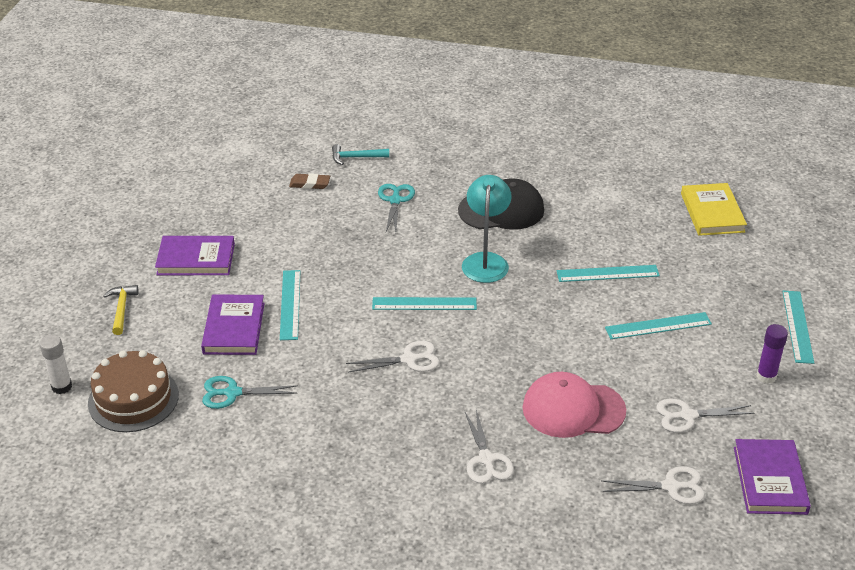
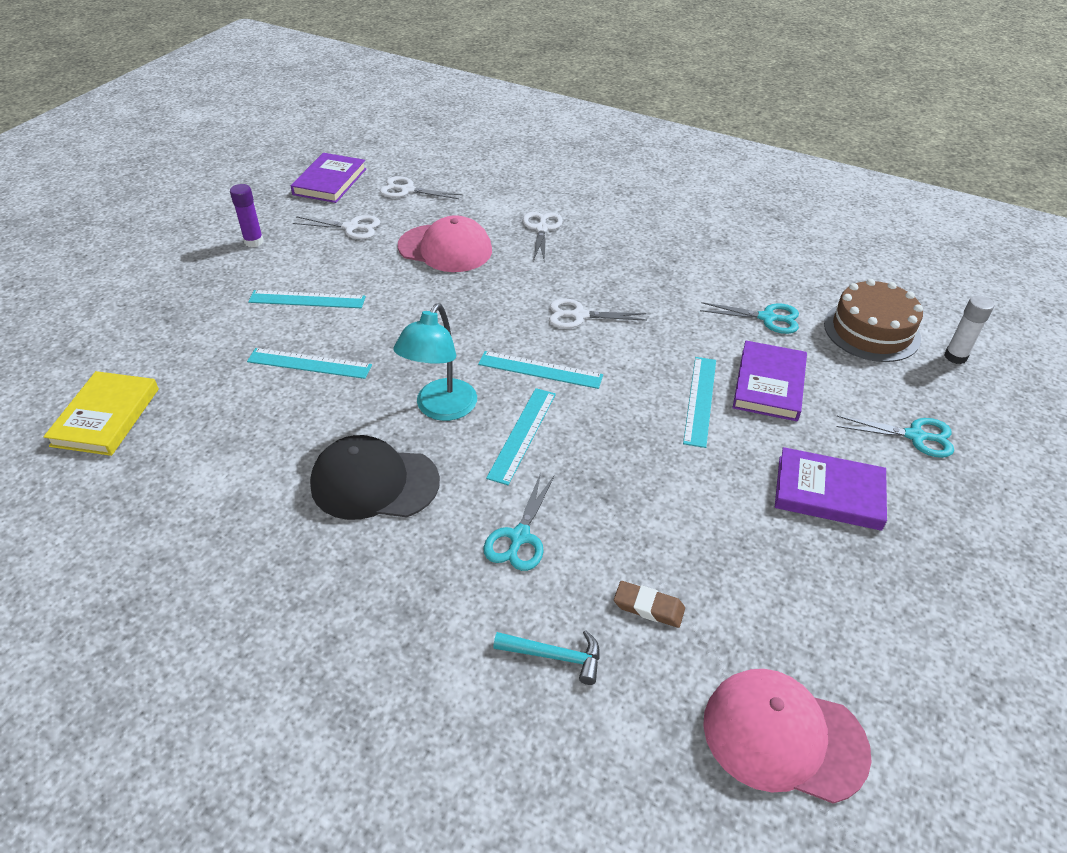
camera: 165 degrees left, 5 degrees up
(121, 309) = (915, 436): yellow hammer -> turquoise scissors
(235, 151) = (783, 736): none -> pink cap
(797, 326) = (174, 274): turquoise ruler -> turquoise ruler (522, 434)

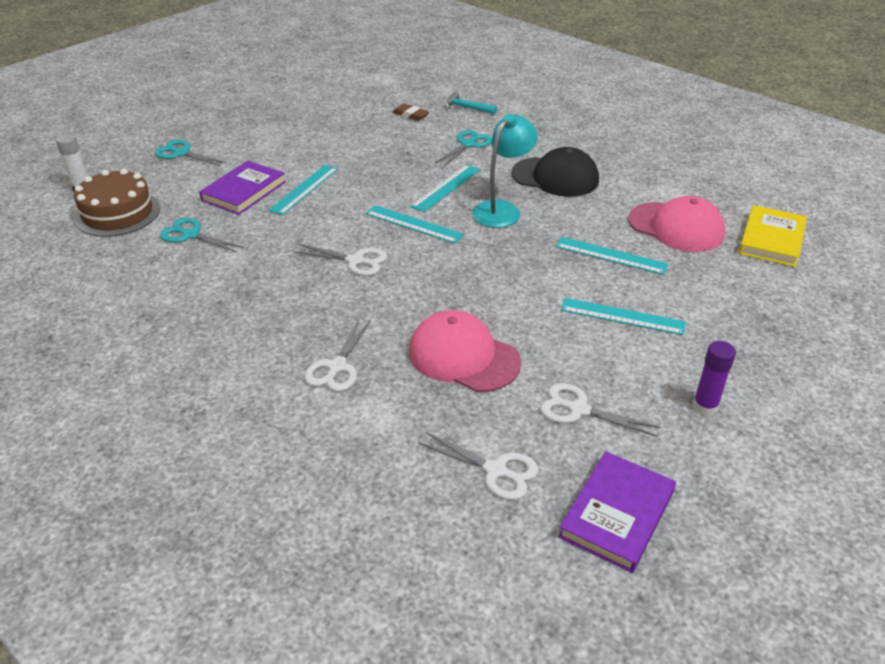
camera: 165 degrees left, 5 degrees down
(783, 736) = (377, 80): pink cap -> pink cap (676, 227)
(828, 492) = (270, 138): purple book -> none

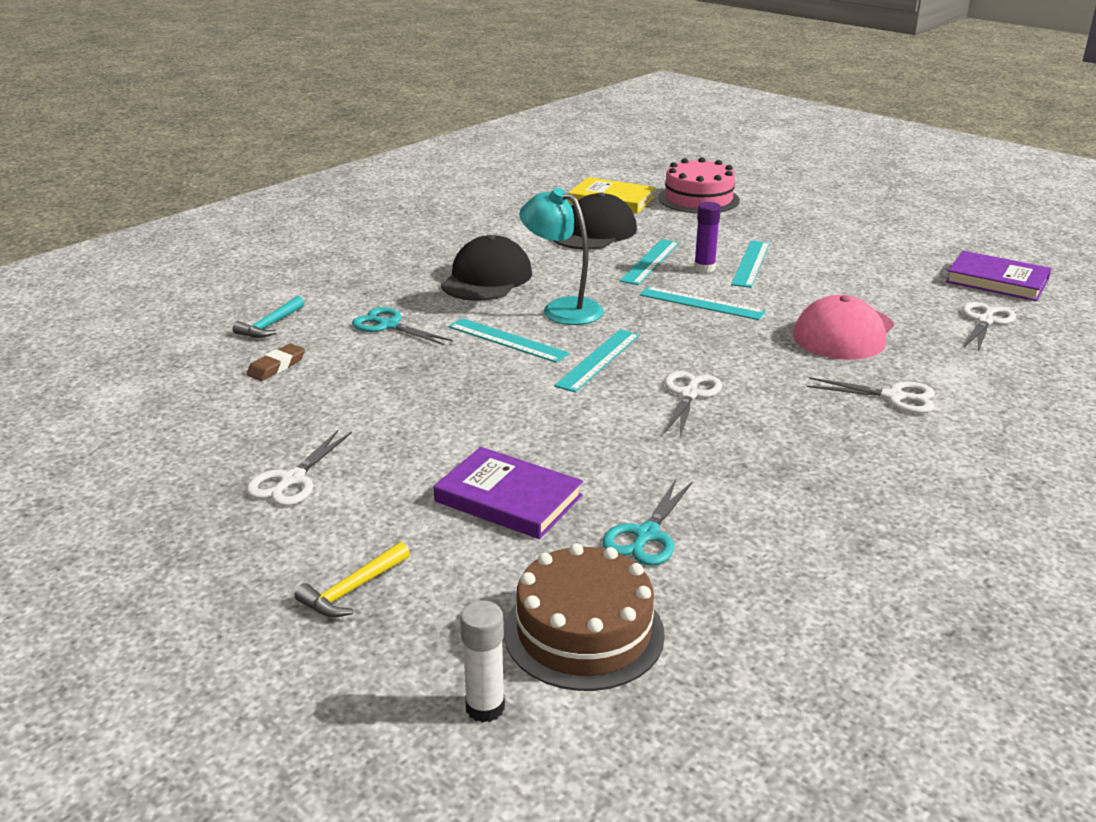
camera: 90 degrees left, 10 degrees down
(181, 153) = (352, 590): turquoise scissors -> yellow hammer
(304, 189) = (505, 443): turquoise ruler -> turquoise ruler (701, 303)
(578, 409) = (889, 287): white scissors -> white scissors (292, 480)
(676, 227) = (594, 232): pink cap -> black cap
(705, 406) = (858, 244): purple glue stick -> purple glue stick (704, 268)
(806, 297) = (698, 199): none -> pink cake

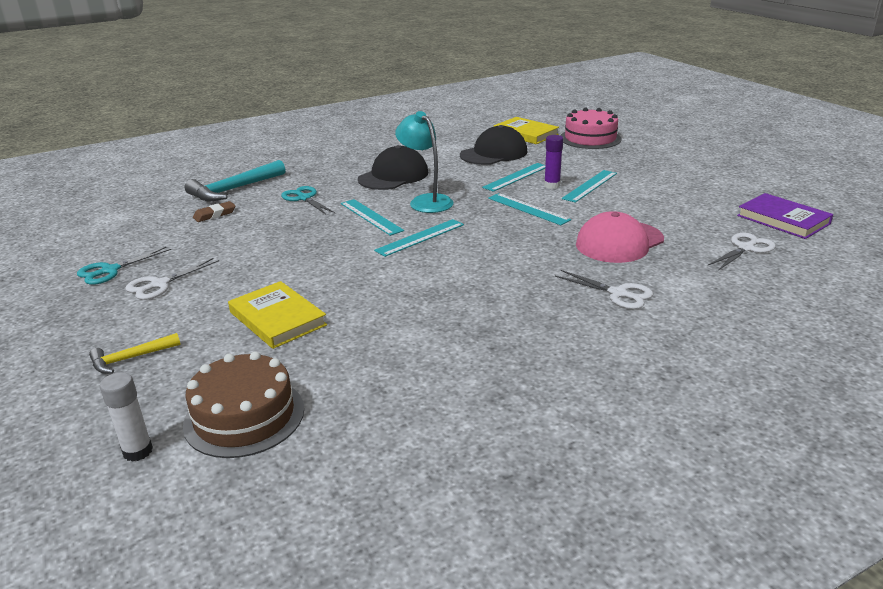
camera: 20 degrees right, 0 degrees up
(270, 325) = (234, 189): turquoise hammer -> turquoise hammer, size x1.78
(508, 498) = (277, 318): purple book -> yellow book
(646, 535) = (345, 360): turquoise scissors -> turquoise scissors (110, 270)
(689, 394) = (463, 269): white scissors -> none

